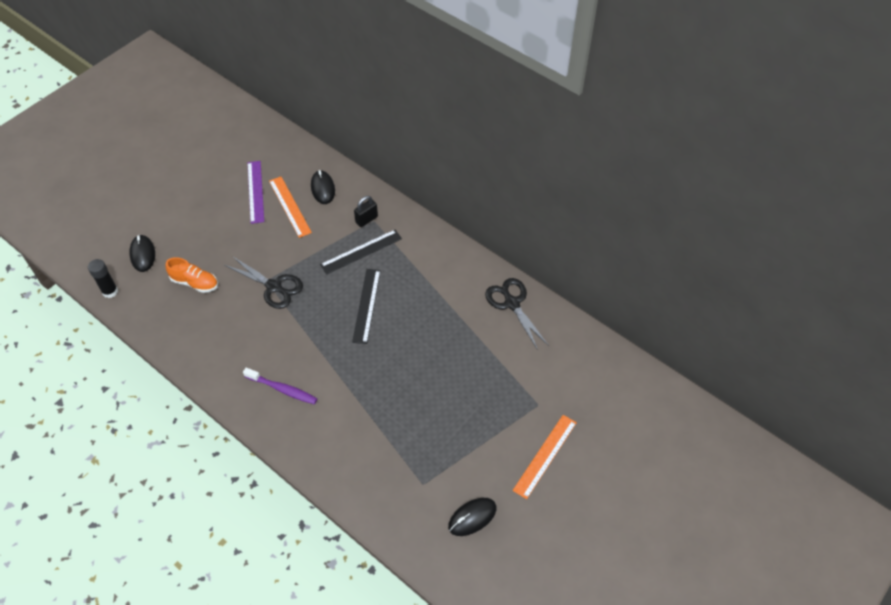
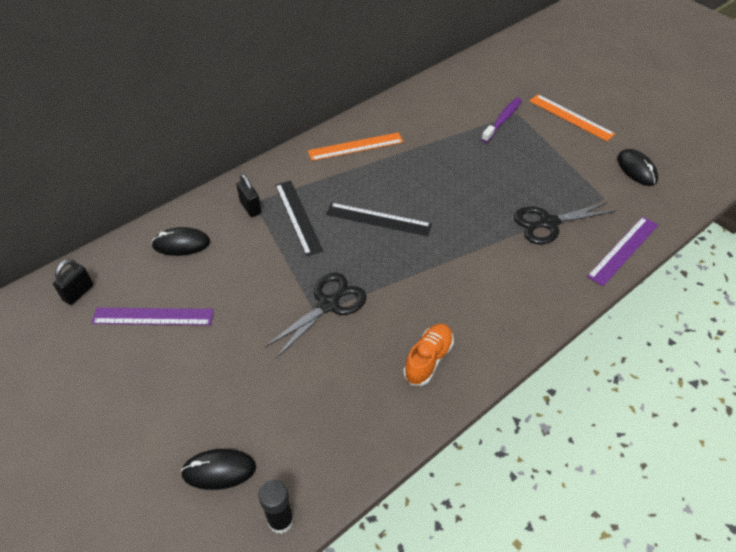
camera: 80 degrees left, 5 degrees down
(195, 282) = (296, 397): orange shoe -> orange shoe (428, 360)
(272, 148) = (78, 293): none -> black padlock
(282, 389) = (485, 304): purple toothbrush -> purple toothbrush (502, 120)
(289, 206) = (197, 280): orange ruler -> orange ruler (356, 147)
(355, 497) = (623, 250): none -> purple ruler
(512, 303) = (400, 113): black scissors -> black scissors (548, 223)

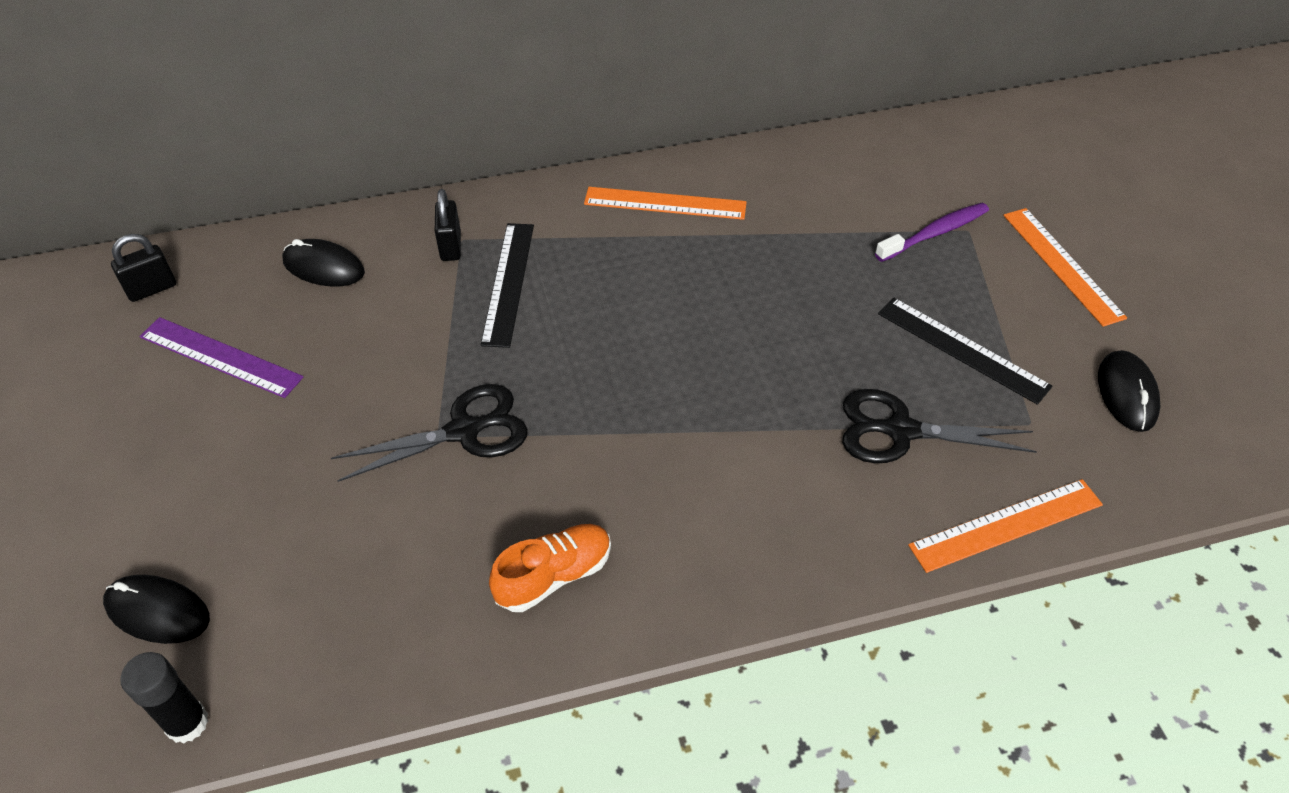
camera: 25 degrees right, 0 degrees up
(378, 219) = (624, 327): black ruler -> black ruler (962, 349)
(623, 250) = (1006, 524): purple ruler -> orange ruler

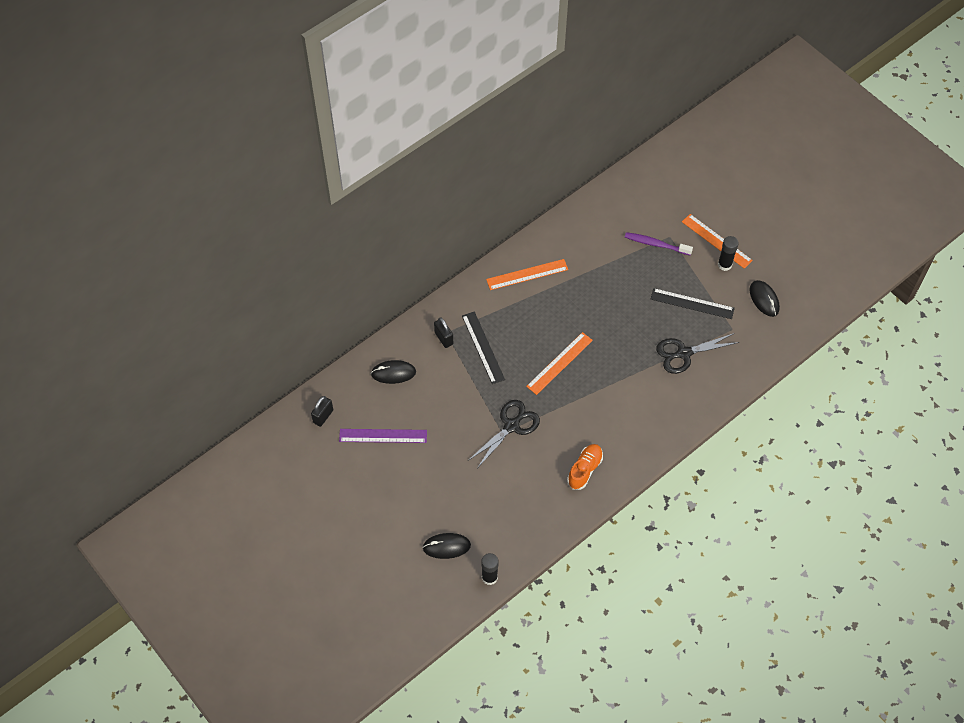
camera: 25 degrees left, 10 degrees up
(934, 233) = (656, 244): purple toothbrush -> purple toothbrush turned 105 degrees counterclockwise
(1006, 524) = (739, 378): orange ruler -> orange ruler (559, 363)
(1062, 307) = (724, 265): none -> black glue stick

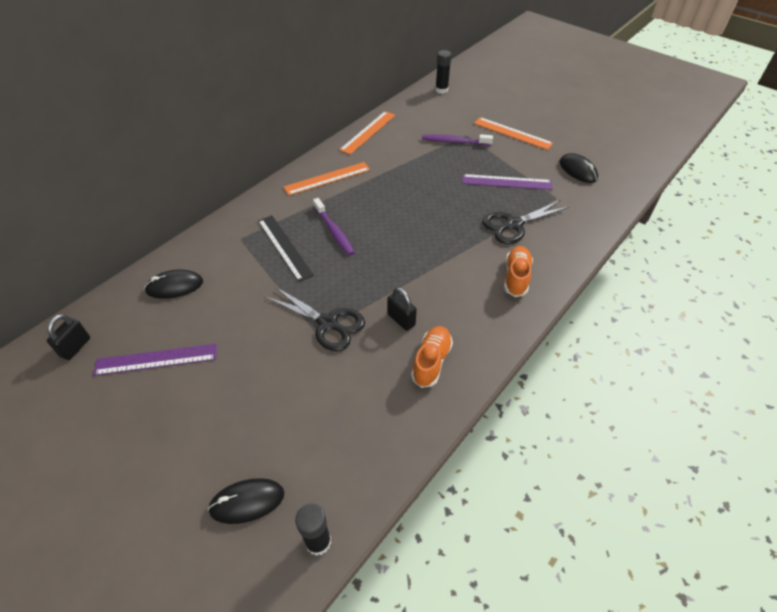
camera: 10 degrees left, 10 degrees down
(444, 338) = (237, 244): black padlock -> black padlock (401, 320)
(511, 426) = (328, 323): black scissors -> black scissors turned 90 degrees clockwise
(526, 337) = (334, 231): none -> purple toothbrush
(559, 363) = (376, 251): orange ruler -> orange ruler (368, 132)
(670, 407) = (516, 277): none -> orange shoe
(692, 303) = (506, 182): black ruler -> purple ruler
(724, 265) = (527, 149): black glue stick -> black glue stick (441, 90)

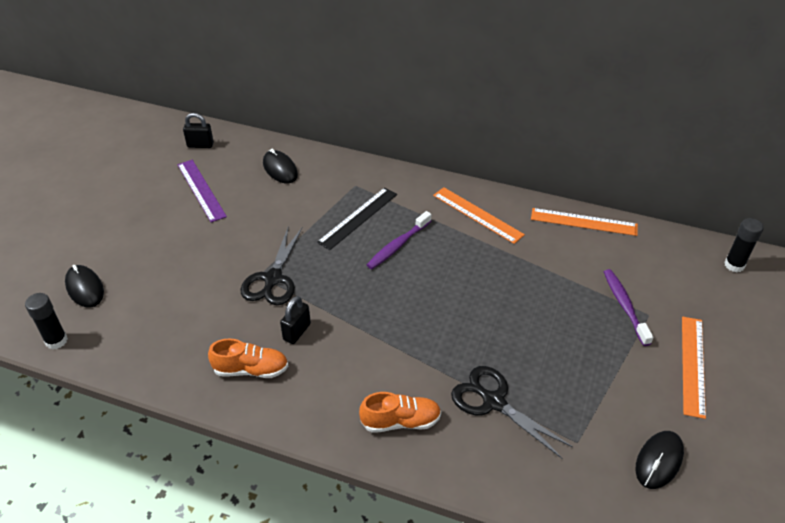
camera: 70 degrees right, 5 degrees down
(506, 182) = (575, 379): purple ruler -> none

